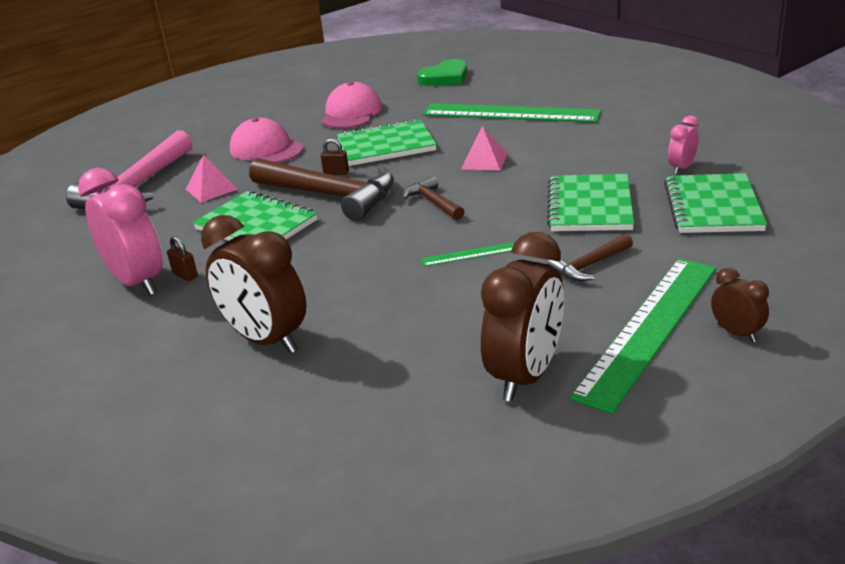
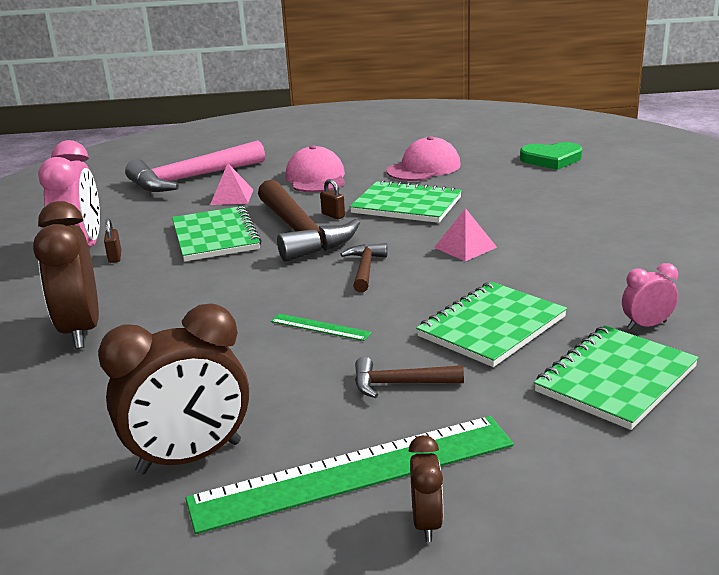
camera: 35 degrees right, 5 degrees down
(510, 113) = (559, 211): green ruler -> none

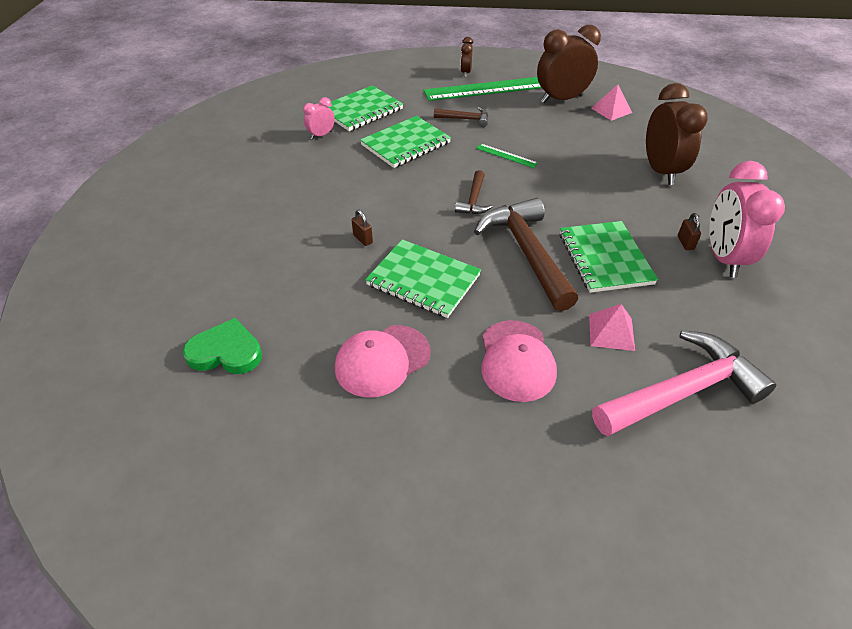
camera: 175 degrees left, 20 degrees up
(333, 215) = (496, 275): brown padlock -> brown padlock (363, 239)
(465, 247) = (392, 212): pink pyramid -> pink pyramid (611, 110)
(646, 325) = (321, 135): pink clock -> pink clock turned 150 degrees clockwise

